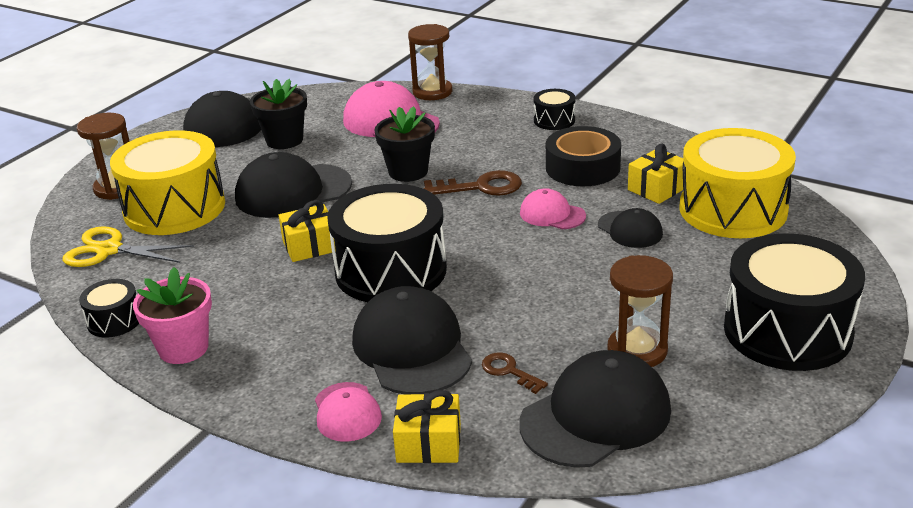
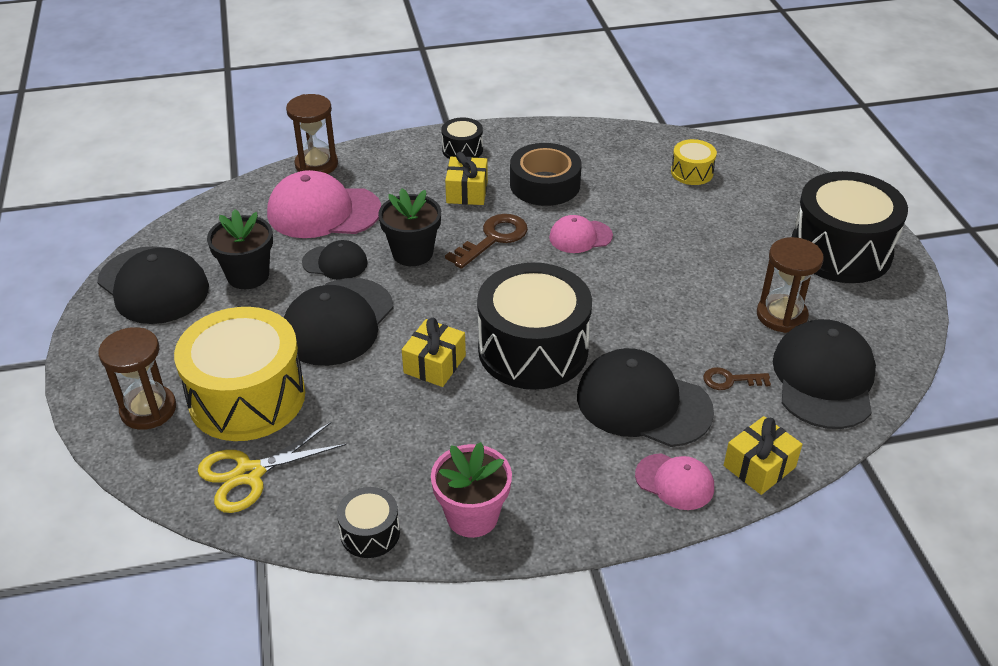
camera: 45 degrees left, 10 degrees up
(630, 230) = (650, 222): black cap -> black cap (335, 263)
(657, 188) = (621, 178): yellow gift -> yellow gift (467, 192)
(733, 209) = (692, 172): yellow drum -> yellow drum, size x0.46

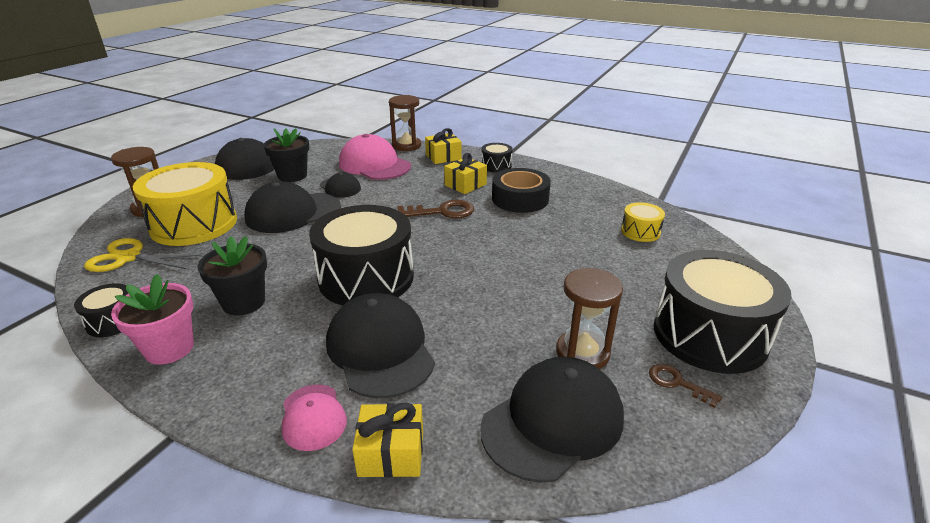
camera: 40 degrees right, 10 degrees down
(412, 253) = (385, 200): black flower pot -> black flower pot (243, 302)
(434, 364) = (300, 256): yellow gift -> yellow gift (443, 157)
(580, 237) = (499, 233): pink cap -> none
(730, 380) = (468, 373): brown key -> brown key (677, 383)

